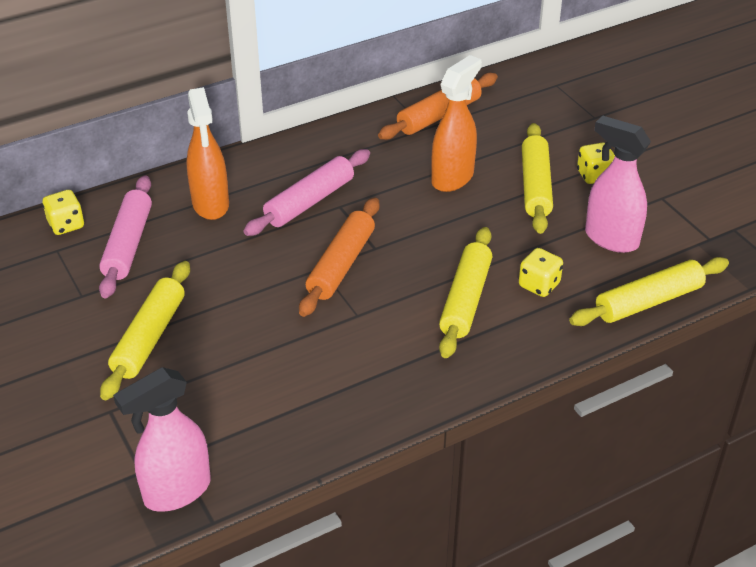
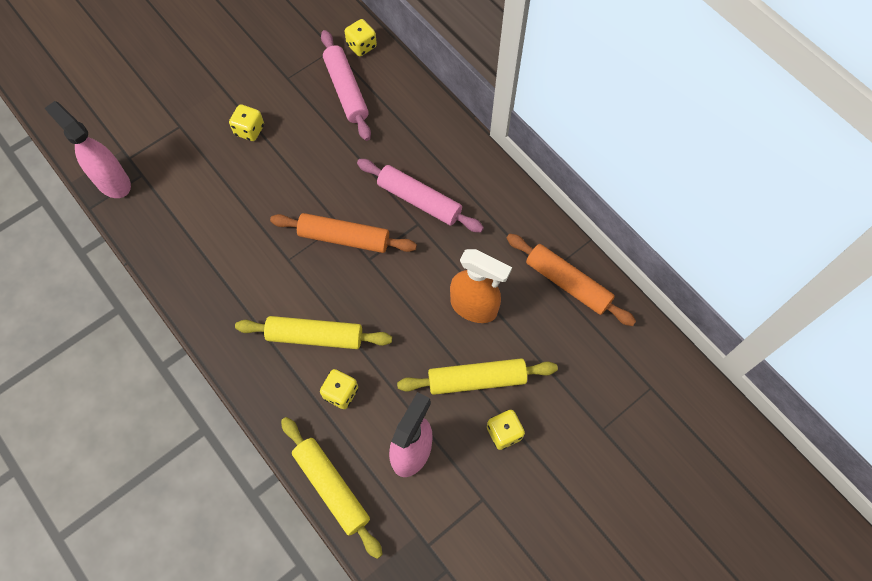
camera: 80 degrees right, 25 degrees up
(128, 244) = (346, 90): pink rolling pin -> pink rolling pin turned 75 degrees clockwise
(149, 337) = (249, 130): yellow rolling pin -> yellow dice
(210, 205) = (402, 132): orange spray bottle -> none

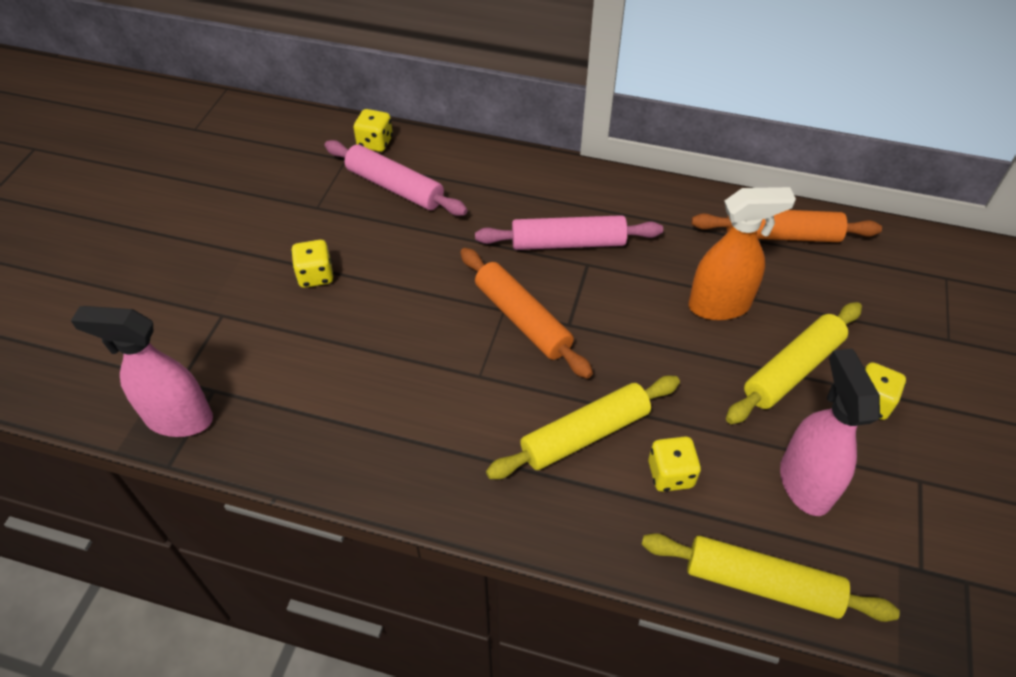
camera: 35 degrees left, 15 degrees down
(344, 238) = (522, 319): orange rolling pin -> orange rolling pin turned 75 degrees clockwise

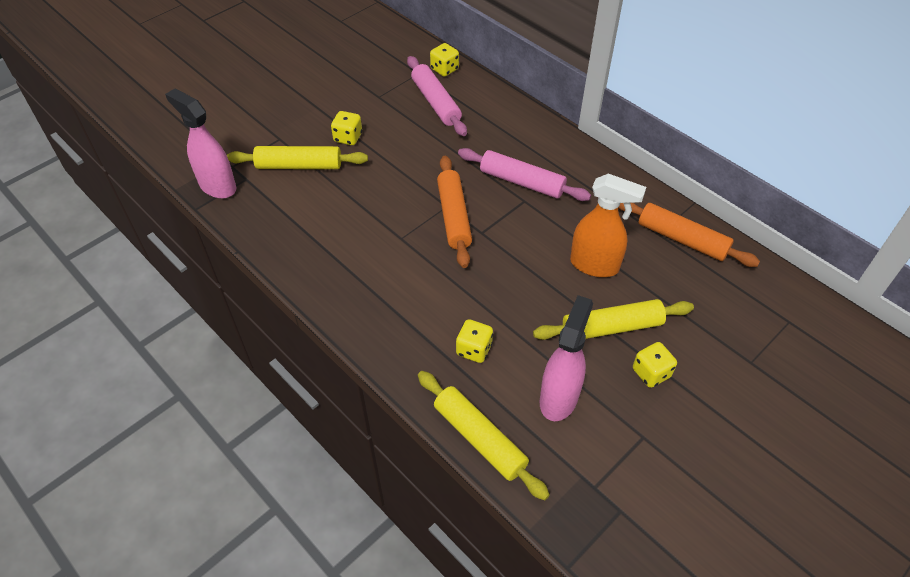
camera: 30 degrees right, 0 degrees up
(584, 434) = (439, 301): yellow rolling pin -> yellow rolling pin (299, 165)

